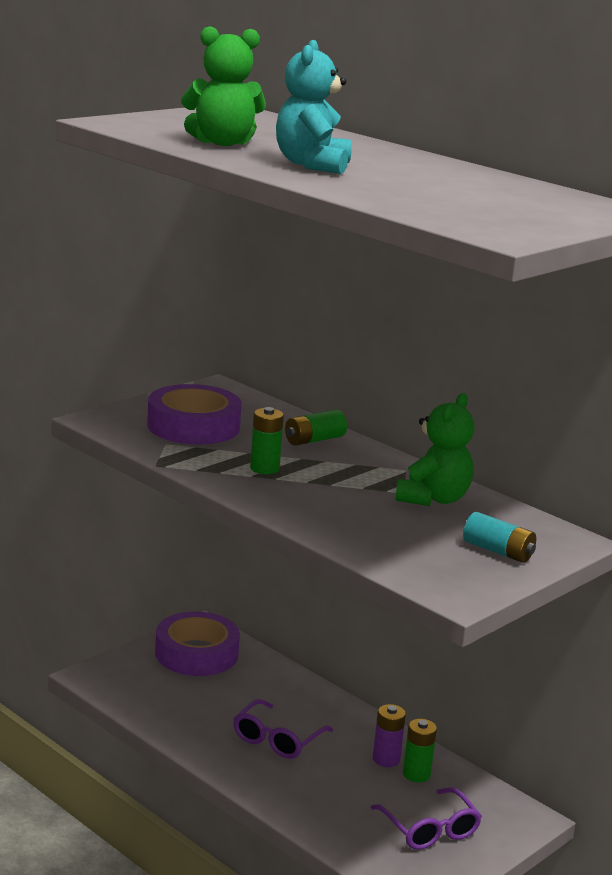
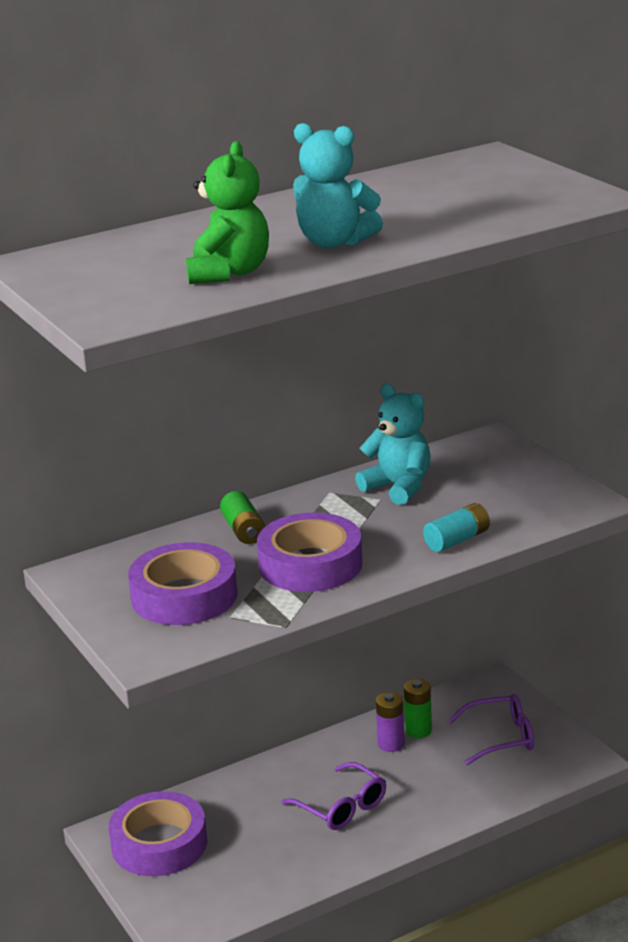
camera: 70 degrees left, 5 degrees up
(264, 468) = (310, 564): green battery -> purple tape
(433, 499) = (398, 487): green teddy bear -> turquoise teddy bear
(498, 551) = (510, 473): turquoise battery -> turquoise battery (457, 540)

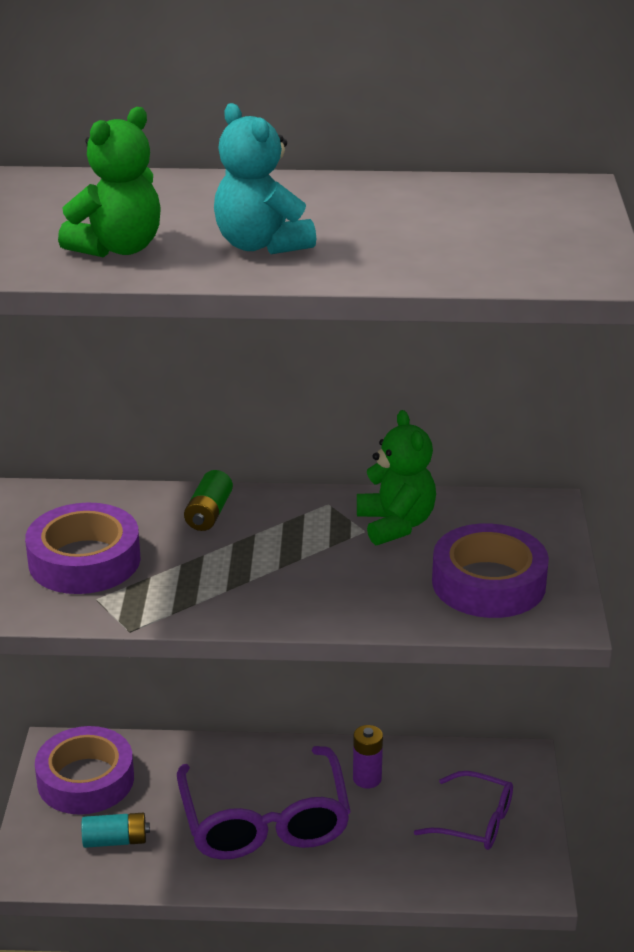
camera: 30 degrees right, 5 degrees up
(310, 564) = (223, 575): purple tape -> purple tape (488, 583)
(342, 807) = (265, 821): purple glasses -> purple glasses, size x1.78
(398, 487) = (396, 524): turquoise teddy bear -> green teddy bear
(418, 730) = (405, 776): green battery -> none
(457, 540) = (383, 606): turquoise battery -> turquoise battery (115, 840)

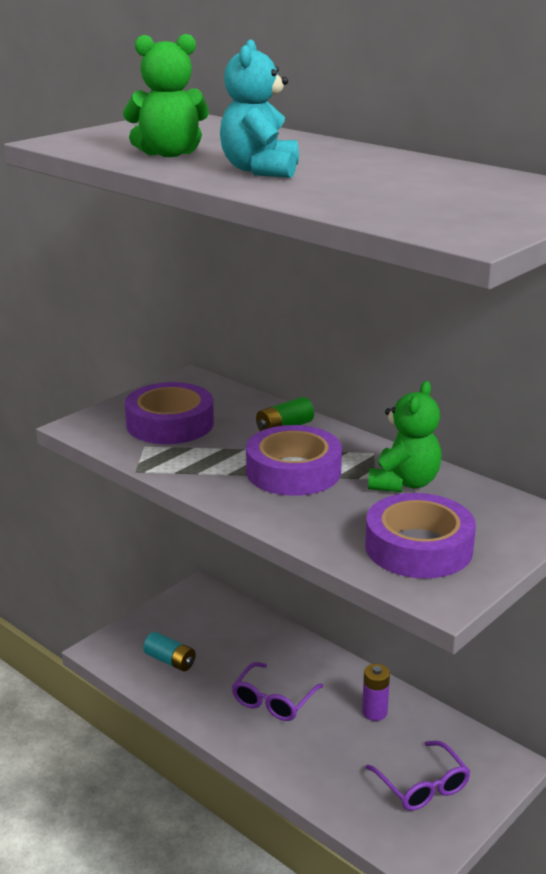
camera: 40 degrees right, 5 degrees down
(85, 780) = (194, 616): purple tape -> purple tape (293, 471)
(265, 821) = (273, 701): purple glasses -> purple glasses, size x0.56

